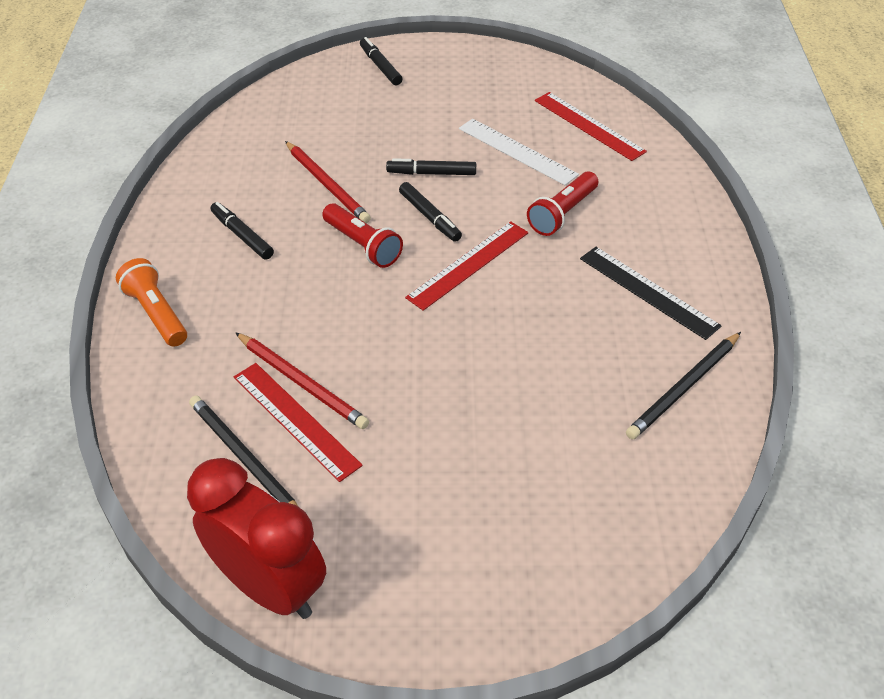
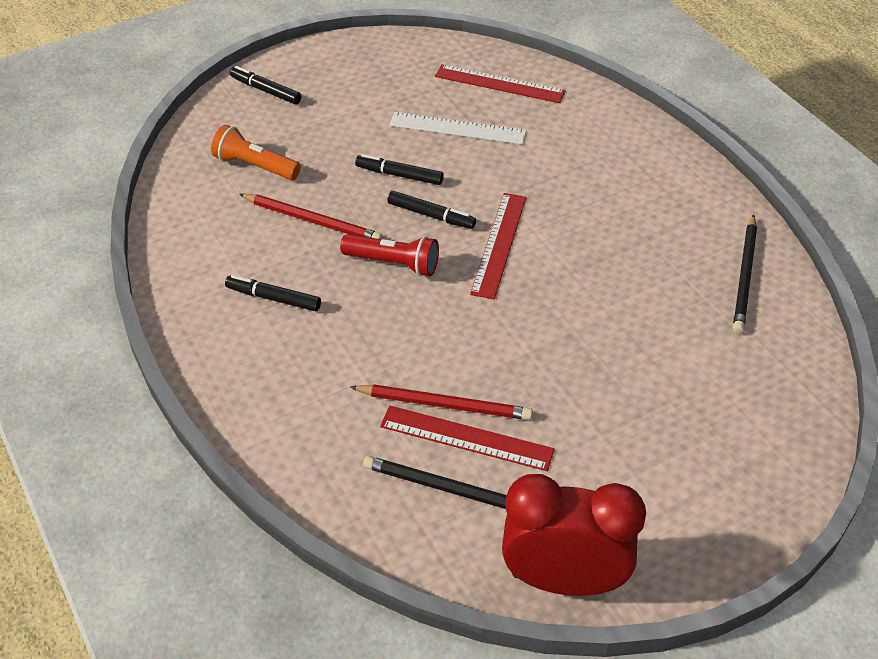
camera: 30 degrees left, 0 degrees up
(156, 313) = (256, 402): orange flashlight -> orange flashlight (255, 166)
(431, 173) = (399, 175): black marker -> black marker turned 45 degrees clockwise
(562, 213) = (540, 170): red flashlight -> none
(648, 292) = (659, 210): black ruler -> none

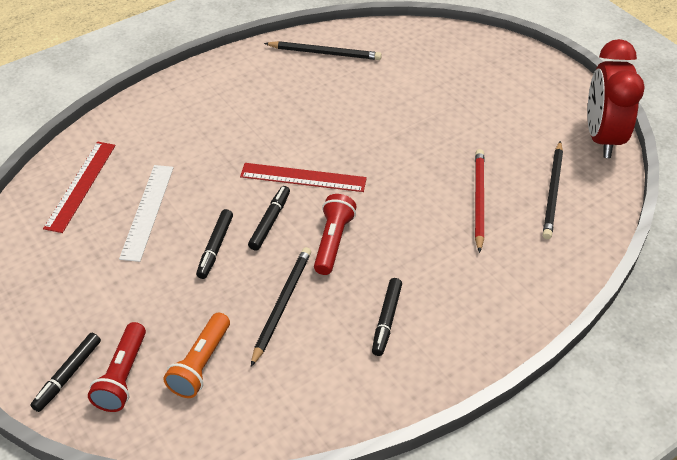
camera: 95 degrees left, 0 degrees up
(255, 120) = (122, 376): none -> red flashlight
(312, 220) = (281, 305): red pencil -> black pencil
(466, 438) = (505, 187): red ruler -> none

